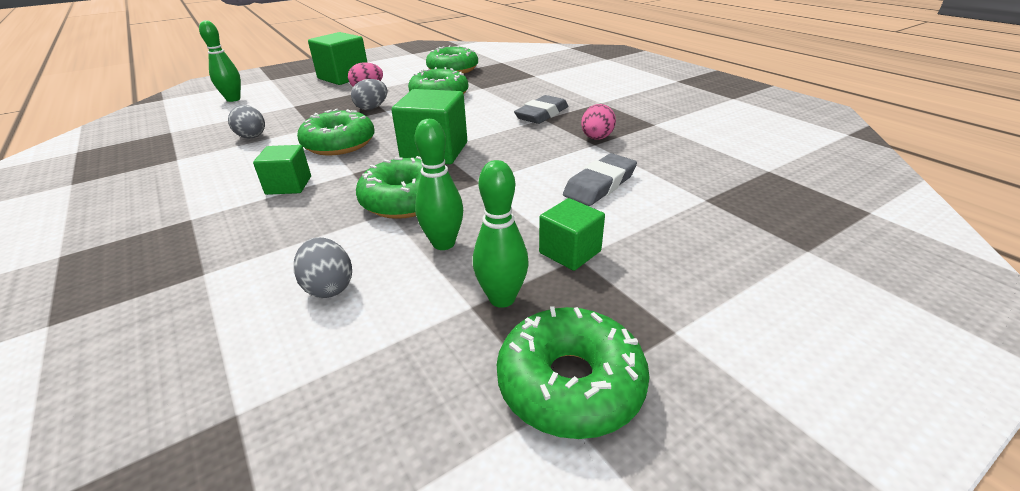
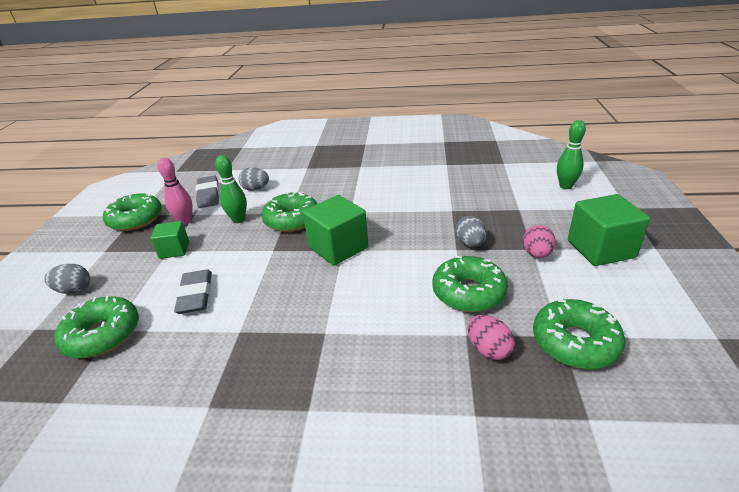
camera: 130 degrees right, 0 degrees up
(252, 137) = (457, 187): grey egg -> grey egg (74, 290)
(289, 185) = (361, 191): green cube -> none
(339, 144) = (403, 215): green donut -> green donut (102, 335)
(502, 298) = (185, 221): green bowling pin -> pink bowling pin
(542, 114) = (335, 337): grey eraser -> grey eraser (208, 195)
(596, 138) = (245, 339): pink egg -> pink egg (488, 349)

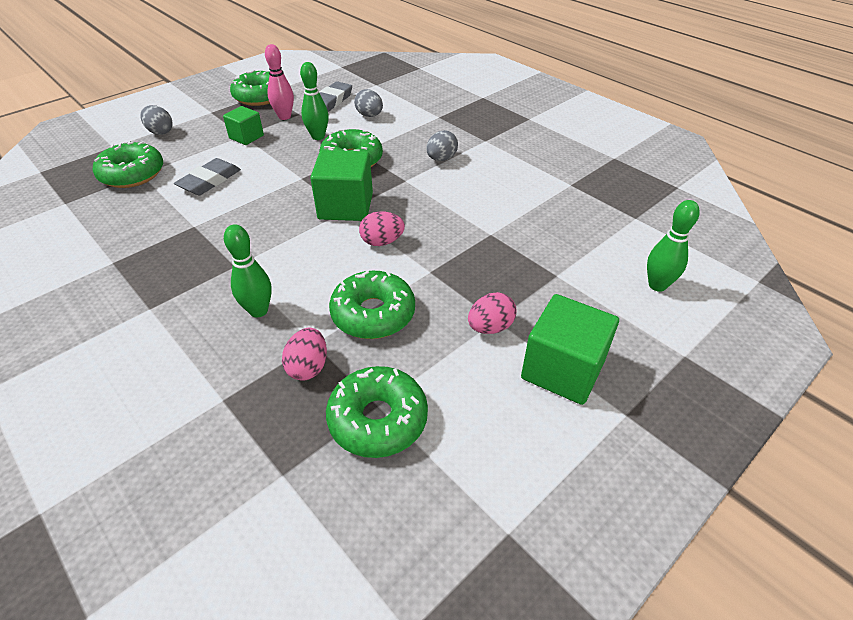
camera: 40 degrees right, 10 degrees up
(396, 345) = (258, 311): none -> green bowling pin
(400, 252) = (382, 242): none -> pink egg
(470, 244) = (450, 275): grey egg -> grey egg (441, 159)

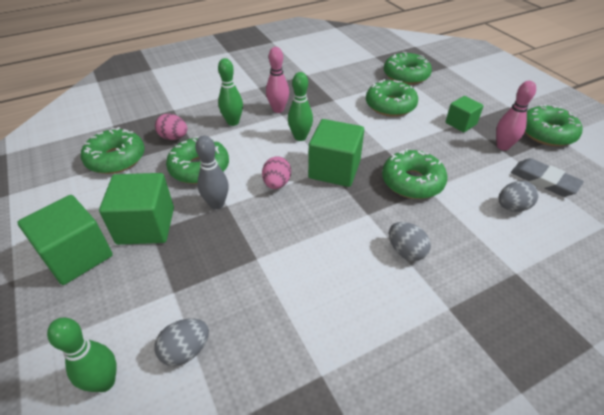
camera: 105 degrees right, 0 degrees up
(160, 132) = (470, 84): grey egg -> grey egg (185, 350)
(209, 181) = (390, 105): grey eraser -> green donut
(221, 272) = (278, 109): none -> pink bowling pin
(318, 136) = (461, 164): green bowling pin -> green bowling pin (300, 137)
(432, 279) = (217, 204): none -> grey bowling pin
(490, 327) = (146, 225): pink egg -> green cube

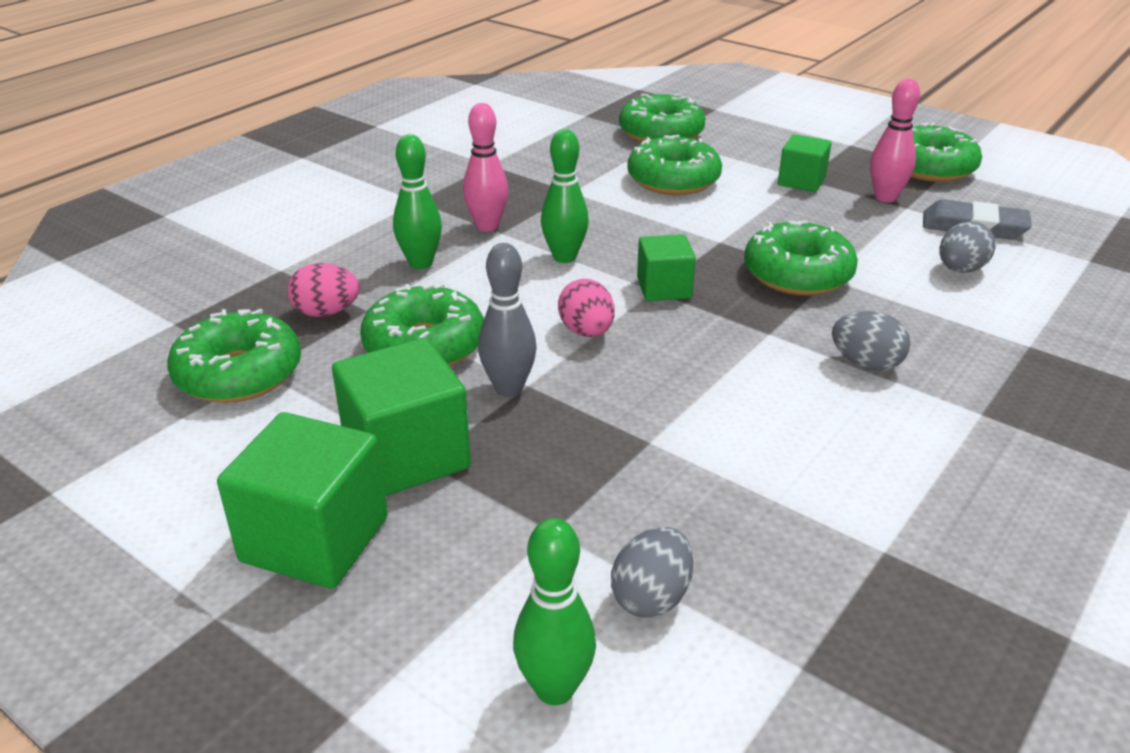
camera: 25 degrees left, 10 degrees down
(334, 169) = (664, 288): green cube -> green cube, size x0.60

